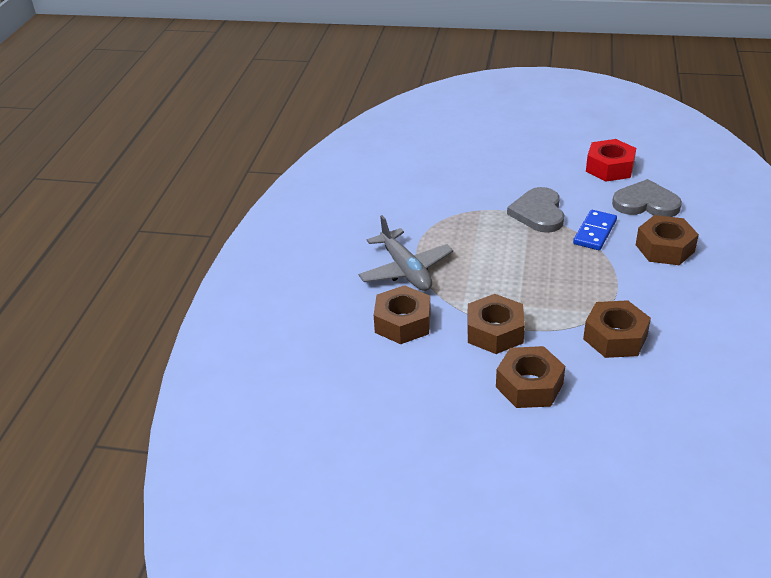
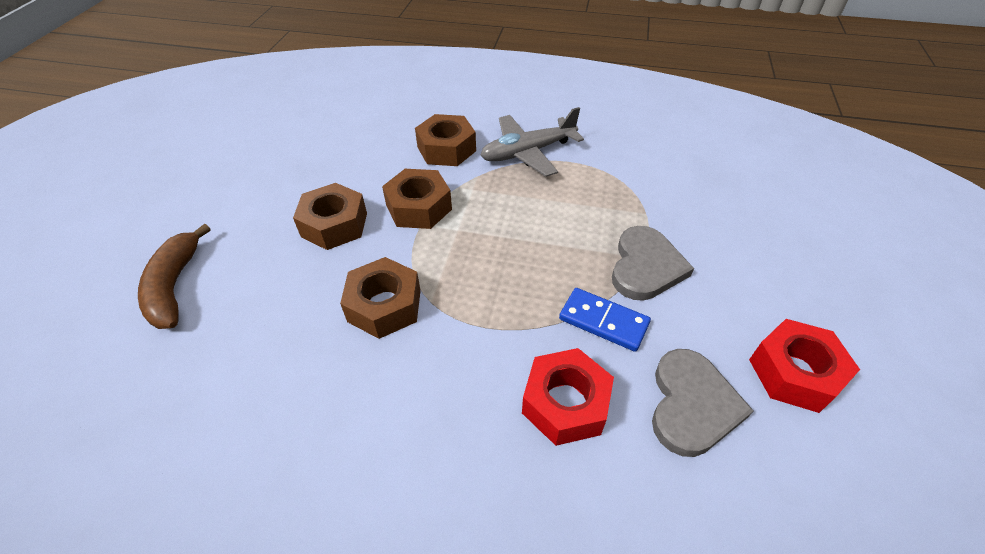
camera: 90 degrees right, 10 degrees up
(538, 213) = (645, 266): grey heart -> grey heart turned 105 degrees clockwise
(638, 484) = (175, 286): none -> brown banana
(665, 248) = (565, 403): brown nut -> red nut

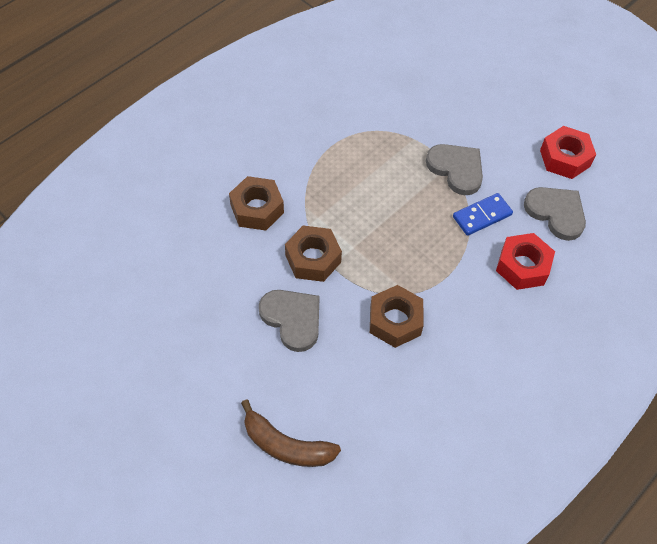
camera: 60 degrees left, 10 degrees up
(334, 225) = (292, 319): brown nut -> grey heart
(528, 152) = (302, 162): grey plane -> none

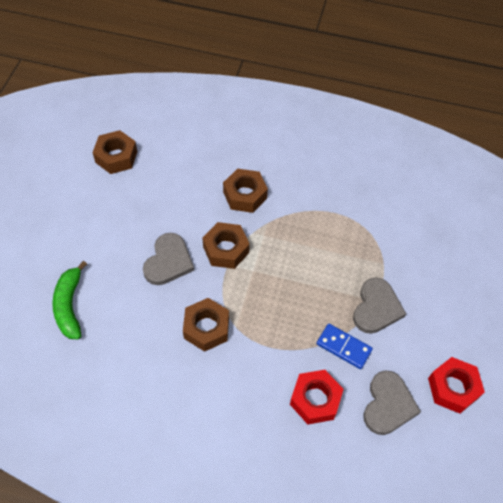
camera: 60 degrees right, 0 degrees up
(111, 308) = (116, 157): none -> brown nut
(286, 445) = (70, 306): brown banana -> green banana

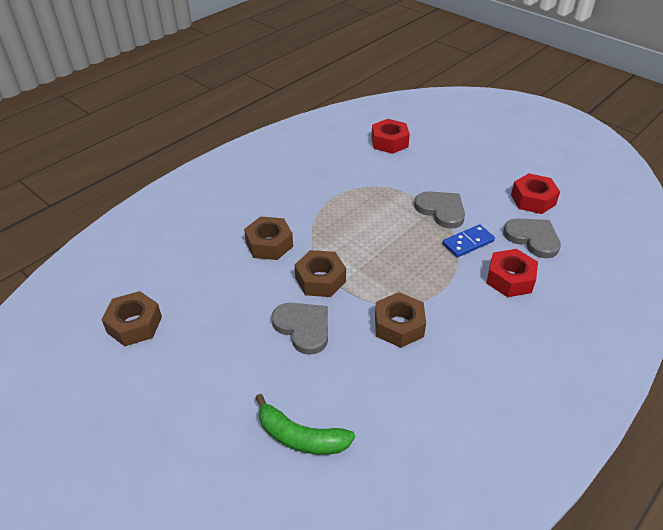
camera: 60 degrees left, 15 degrees down
(453, 222) = (389, 142): none -> red nut

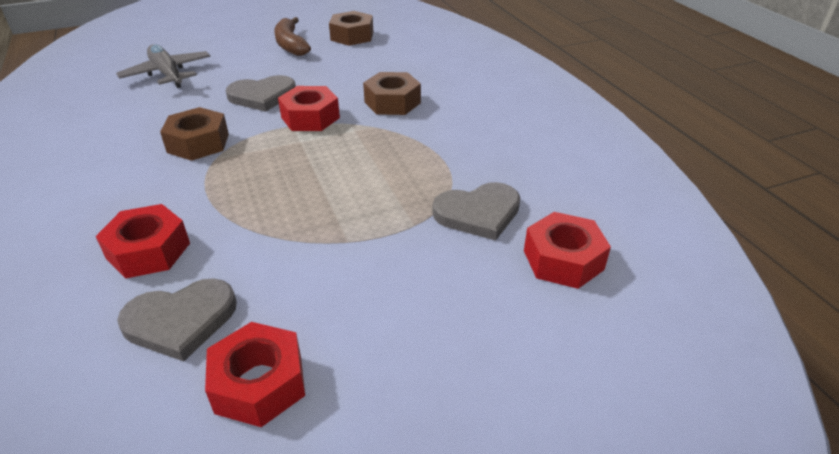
camera: 115 degrees right, 5 degrees down
(177, 367) = (290, 45): none -> brown banana
(300, 437) = (167, 74): green banana -> grey plane
(320, 280) = (310, 117): brown nut -> red nut
(441, 210) = (336, 246): grey heart -> grey heart (478, 213)
(468, 243) = (248, 243): blue domino -> none

